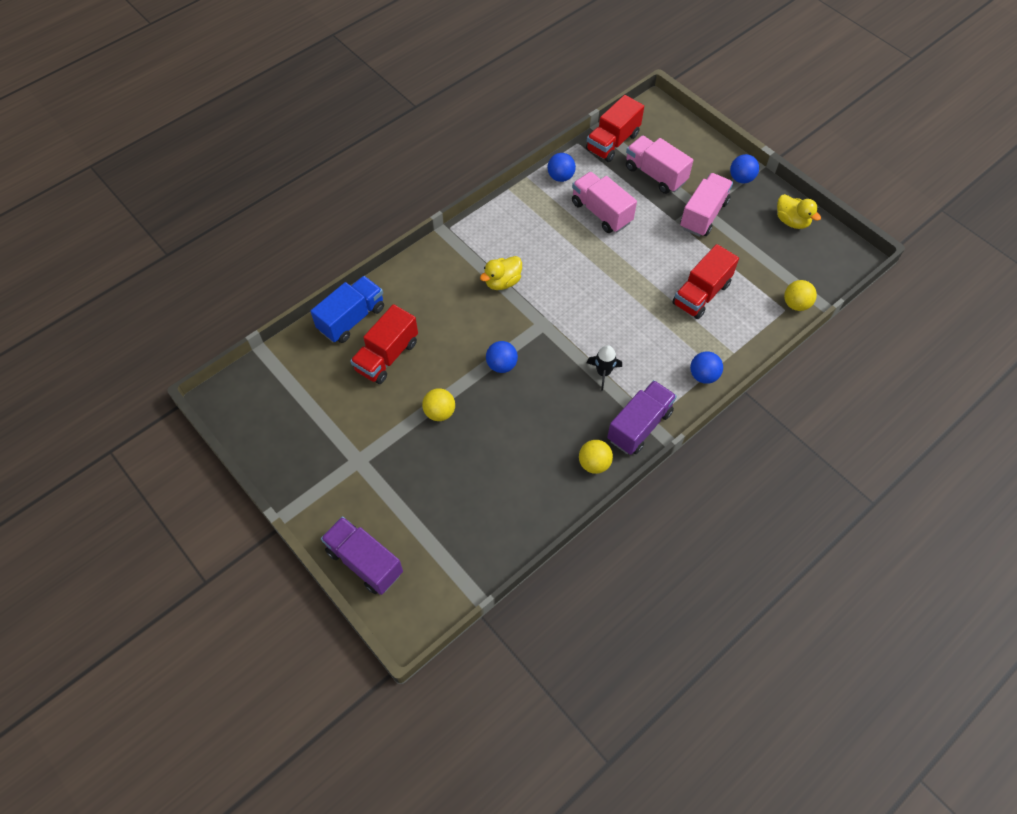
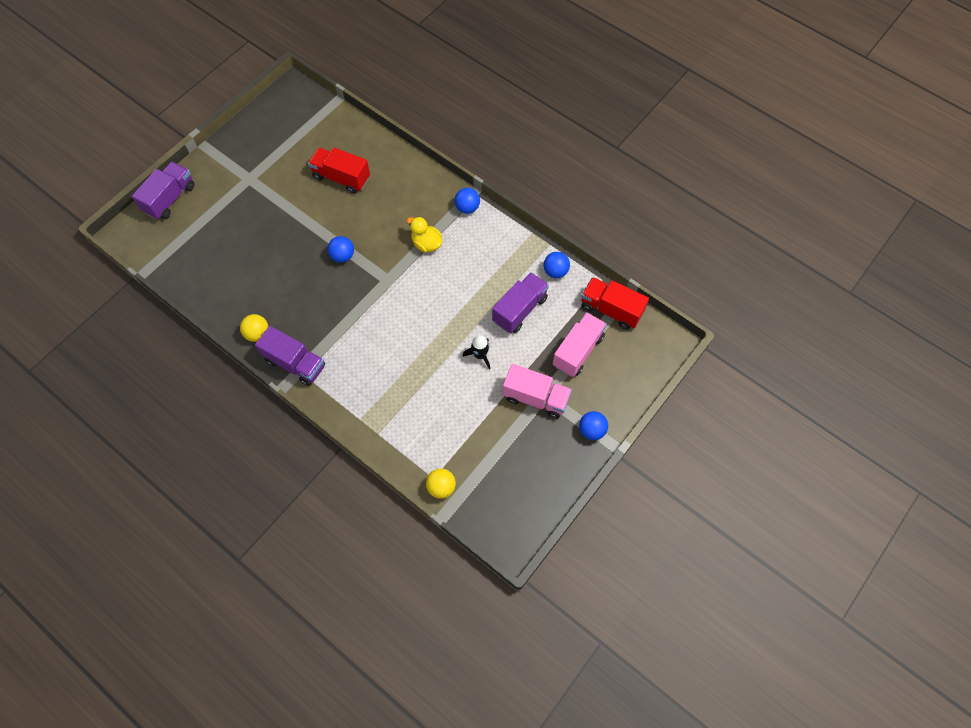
camera: 80 degrees right, 5 degrees up
(352, 319) = (373, 148): blue truck -> none
(439, 412) = (294, 221): yellow ball -> none
(601, 212) = (520, 310): pink truck -> purple truck
(603, 372) = (344, 331): black rocket -> black rocket (480, 355)
(701, 294) = (439, 402): red truck -> none
(703, 375) = (350, 410): blue ball -> blue ball (467, 208)
(792, 221) = (545, 481): yellow duck -> none

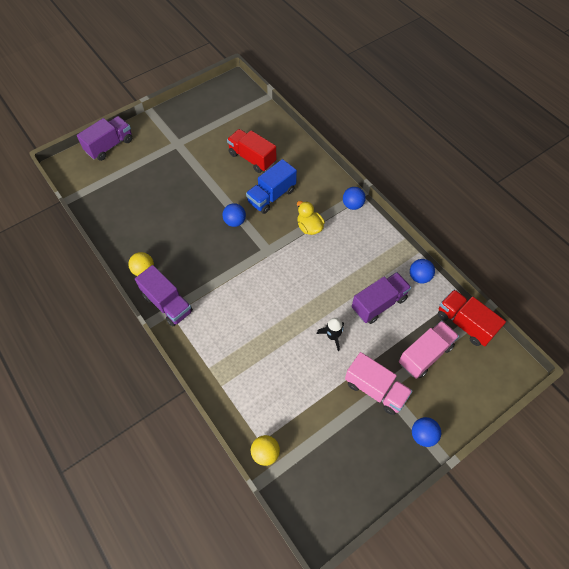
camera: 15 degrees right, 5 degrees down
(375, 217) = (271, 196): none -> blue truck

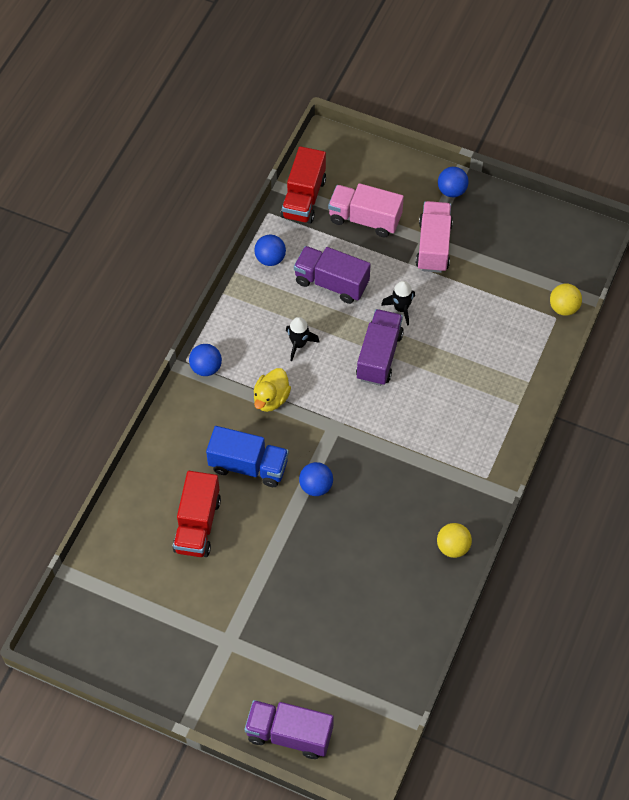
camera: 120 degrees left, 0 degrees up
(167, 303) = (476, 492): purple truck -> purple truck (379, 356)
(340, 260) = (299, 344): none -> black rocket

